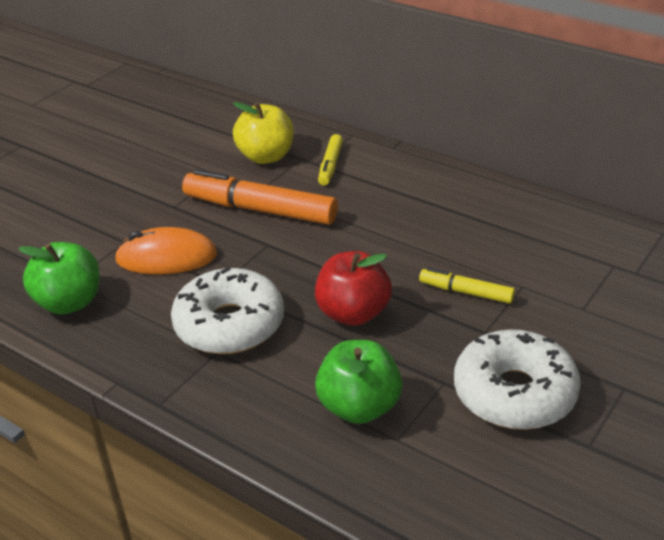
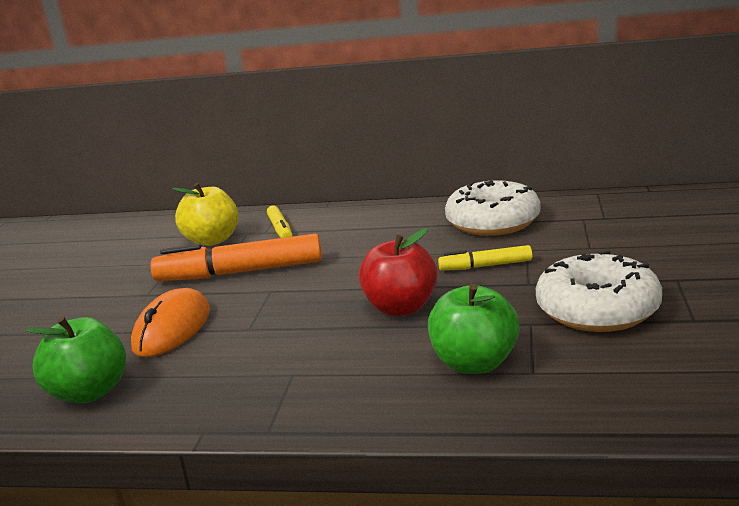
camera: 25 degrees left, 15 degrees down
(166, 257) = (172, 329): orange mouse -> orange mouse turned 45 degrees counterclockwise
(229, 324) = (287, 352): white donut -> white donut (493, 222)

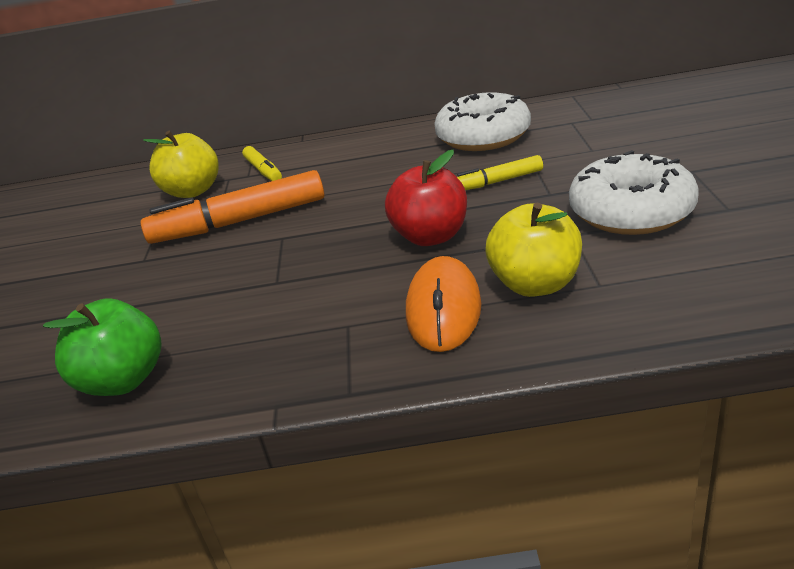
camera: 10 degrees left, 10 degrees up
(172, 329) = (190, 294): orange mouse -> orange mouse (443, 309)
(474, 363) = (535, 284): green apple -> yellow apple

